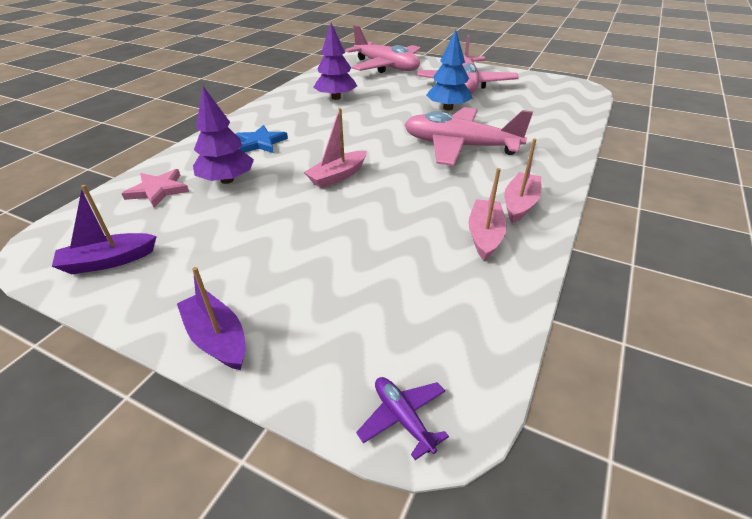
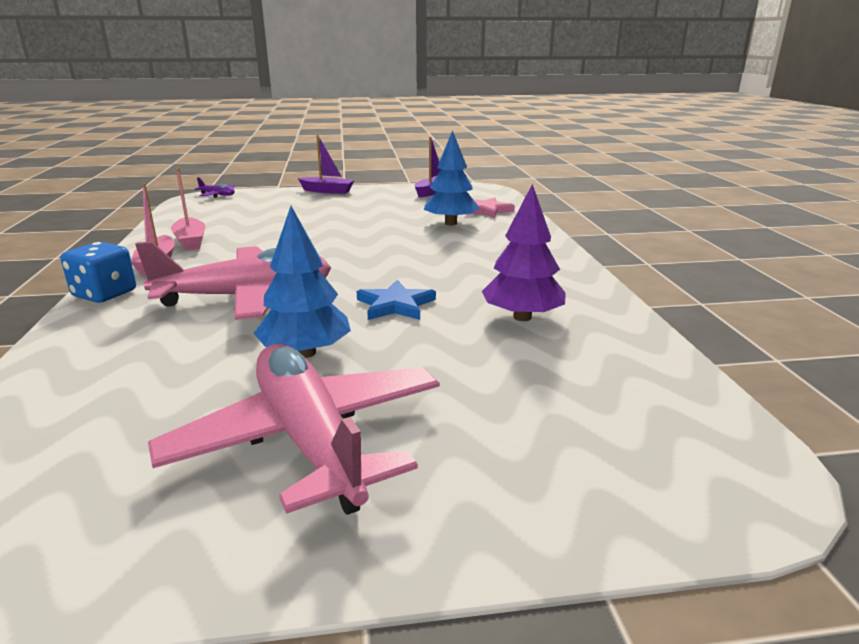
camera: 145 degrees right, 15 degrees down
(227, 180) = (450, 223): purple tree -> blue tree
(260, 143) = (487, 247): blue star -> blue star (395, 305)
(338, 176) = (360, 244): pink boat -> none
(386, 67) = (589, 441): pink plane -> none
(557, 177) = (105, 294): none -> blue dice

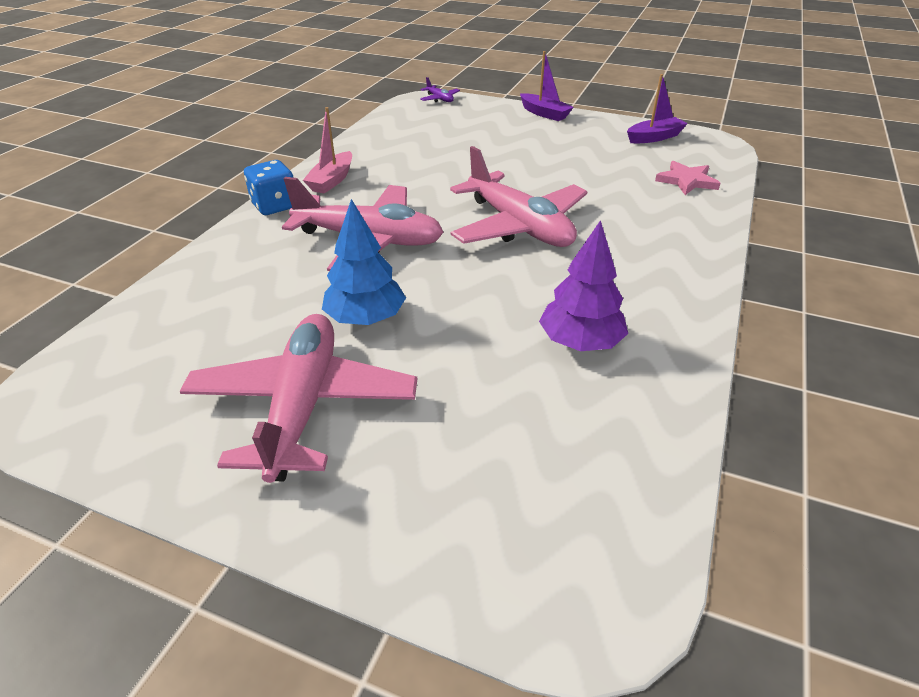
camera: 30 degrees right, 15 degrees up
(190, 241) = (375, 158): pink boat -> none
(384, 259) = (519, 226): none -> pink plane
(395, 305) = (479, 288): blue star -> none
(450, 223) = (628, 192): blue tree -> none

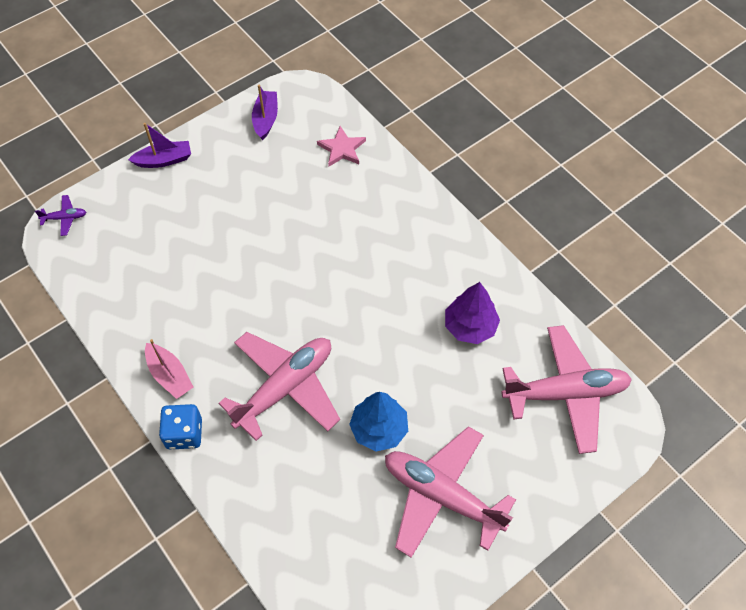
camera: 60 degrees left, 20 degrees up
(519, 226) = (330, 285): pink plane -> pink plane (565, 393)

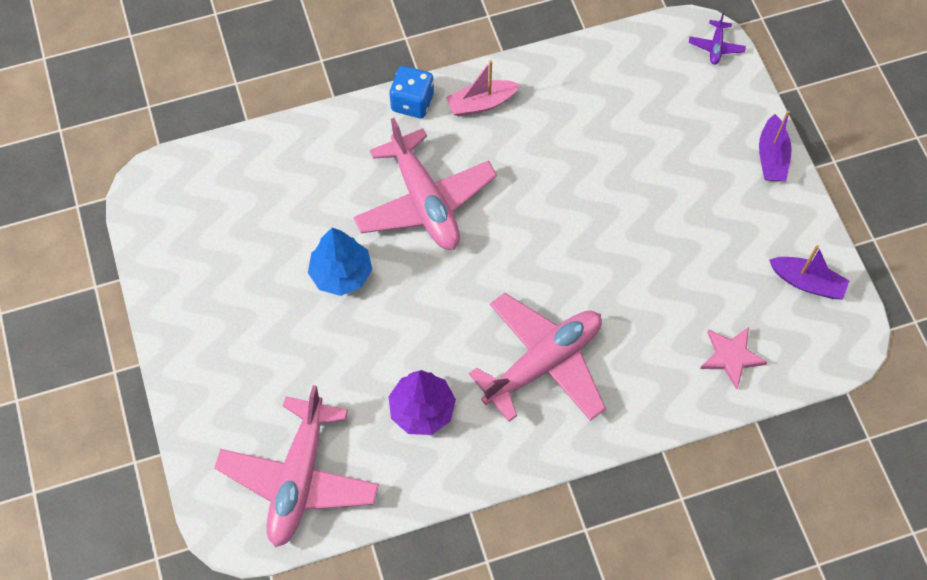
camera: 110 degrees right, 5 degrees up
(442, 495) = (246, 307): pink plane -> pink plane (543, 363)

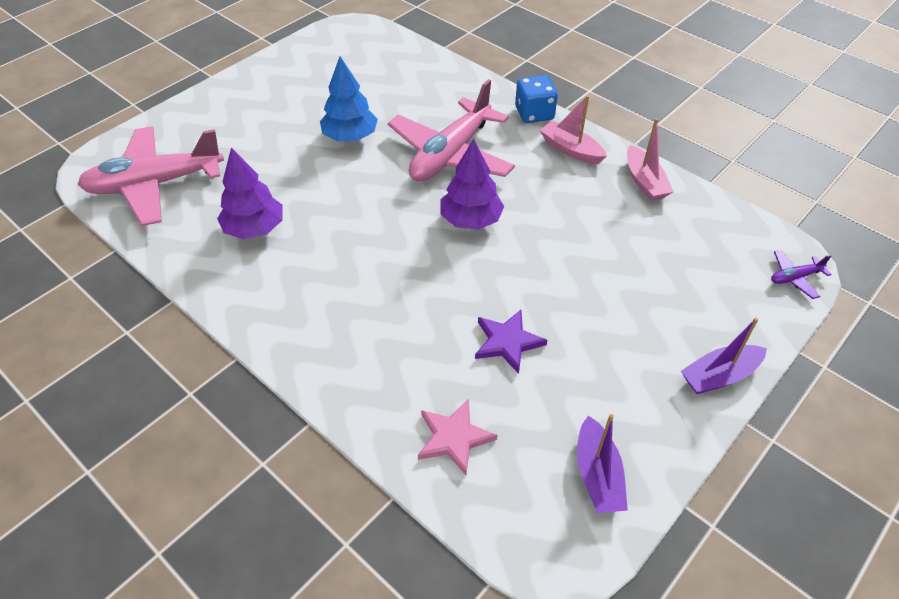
camera: 60 degrees right, 15 degrees down
(520, 230) = (471, 220): none -> purple tree
(543, 363) = (348, 288): pink plane -> none
(556, 74) = (644, 181): none -> pink boat
(666, 275) = (507, 342): none -> purple star

